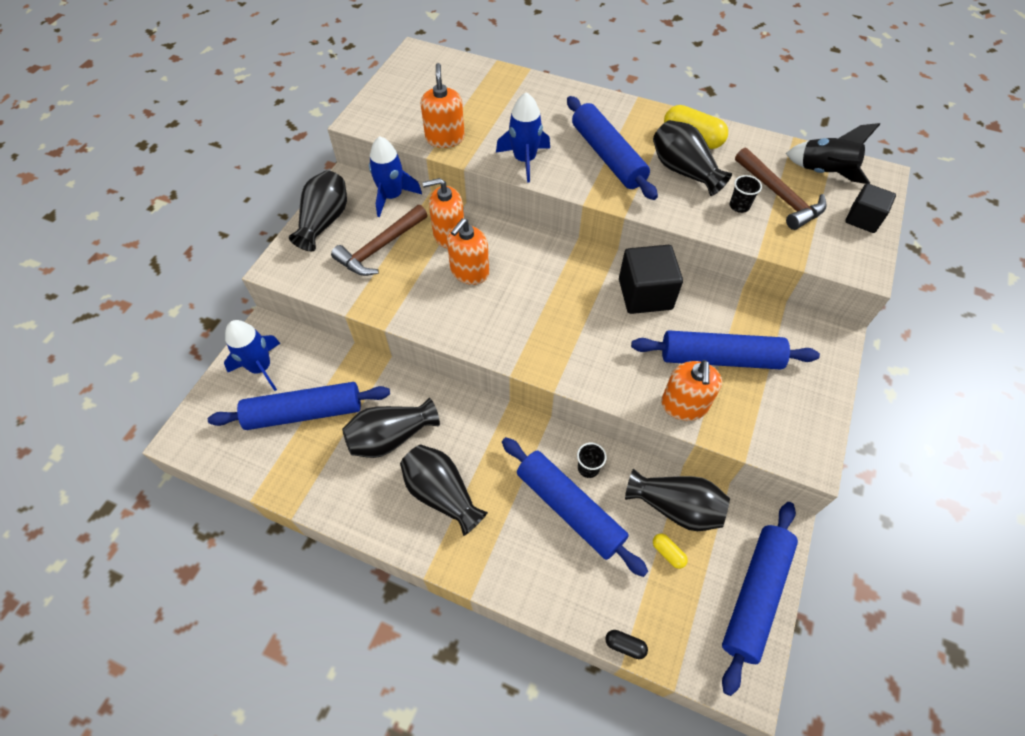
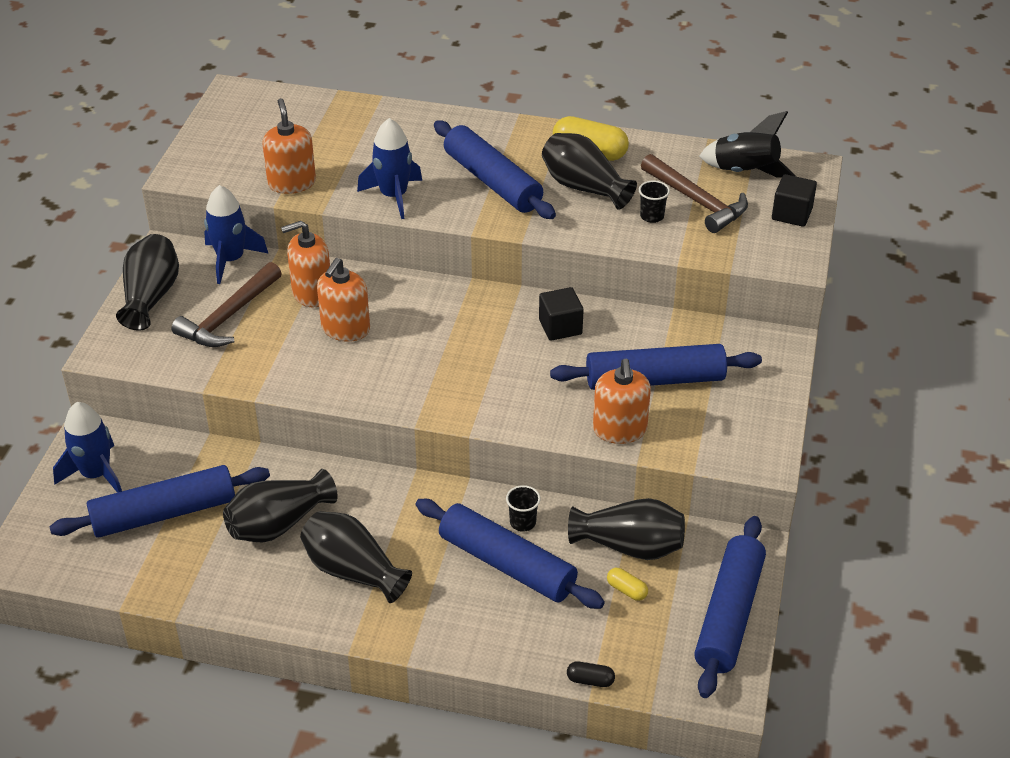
camera: 10 degrees left, 15 degrees down
(645, 294) = (560, 327): black cube -> black cube, size x0.63

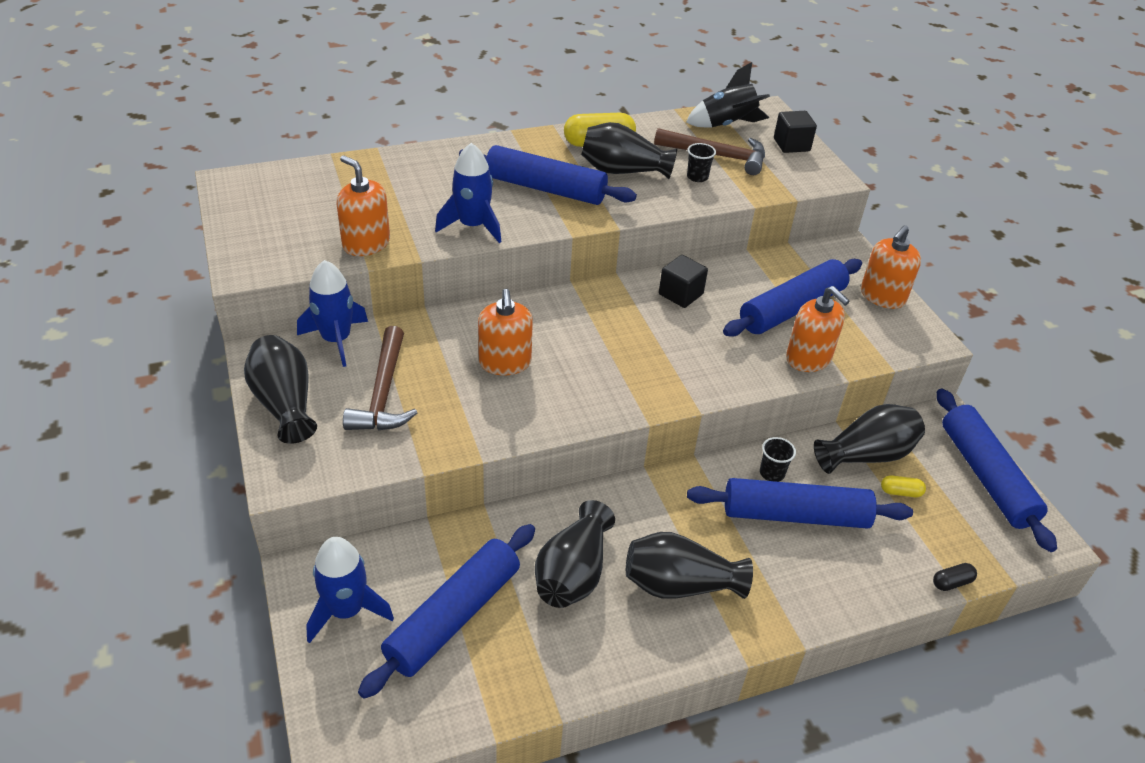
camera: 35 degrees left, 0 degrees up
(312, 293) = (443, 342): orange soap dispenser -> orange soap dispenser (882, 296)

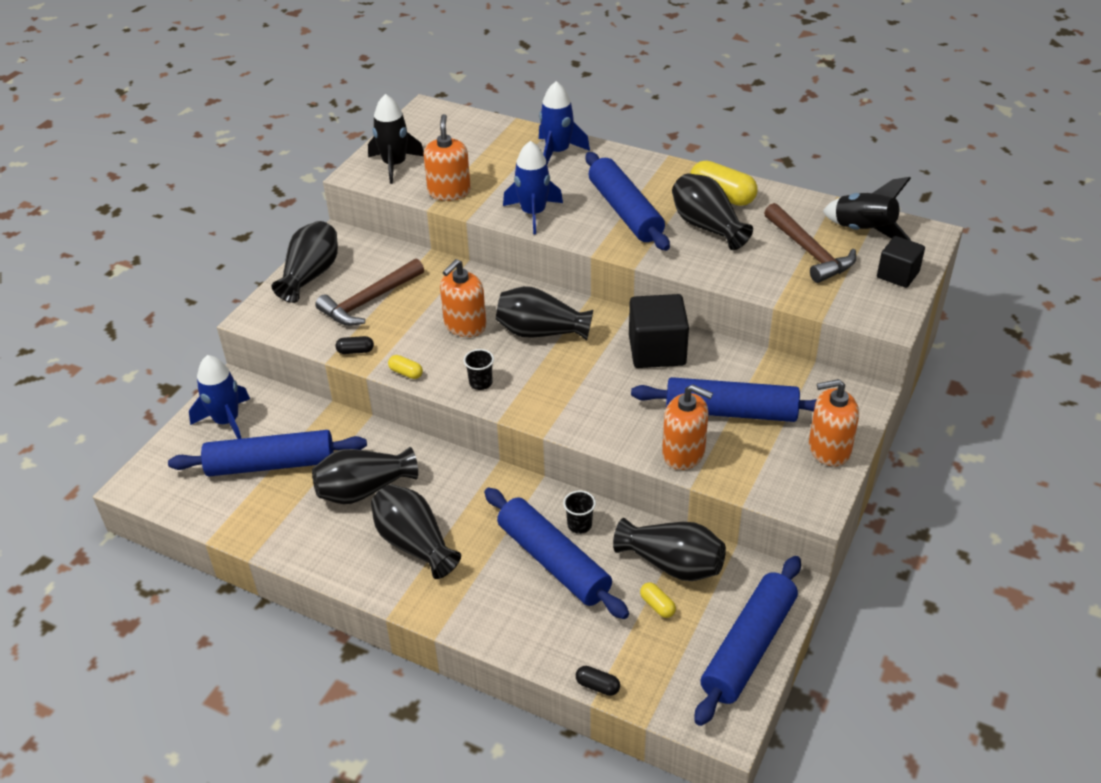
camera: 50 degrees right, 0 degrees up
(272, 245) = (395, 165): none -> black rocket
(336, 340) = (387, 253): blue rocket -> blue rocket (557, 152)
(438, 445) = (355, 351): none -> black capsule
(514, 435) = (406, 373): none -> yellow capsule
(575, 331) = (541, 332): none -> black vase
(680, 294) = (657, 350): black cube -> black cube, size x1.58
(697, 177) = (762, 260): black cup -> black cup (480, 383)
(808, 358) = (683, 453): orange soap dispenser -> orange soap dispenser turned 75 degrees counterclockwise

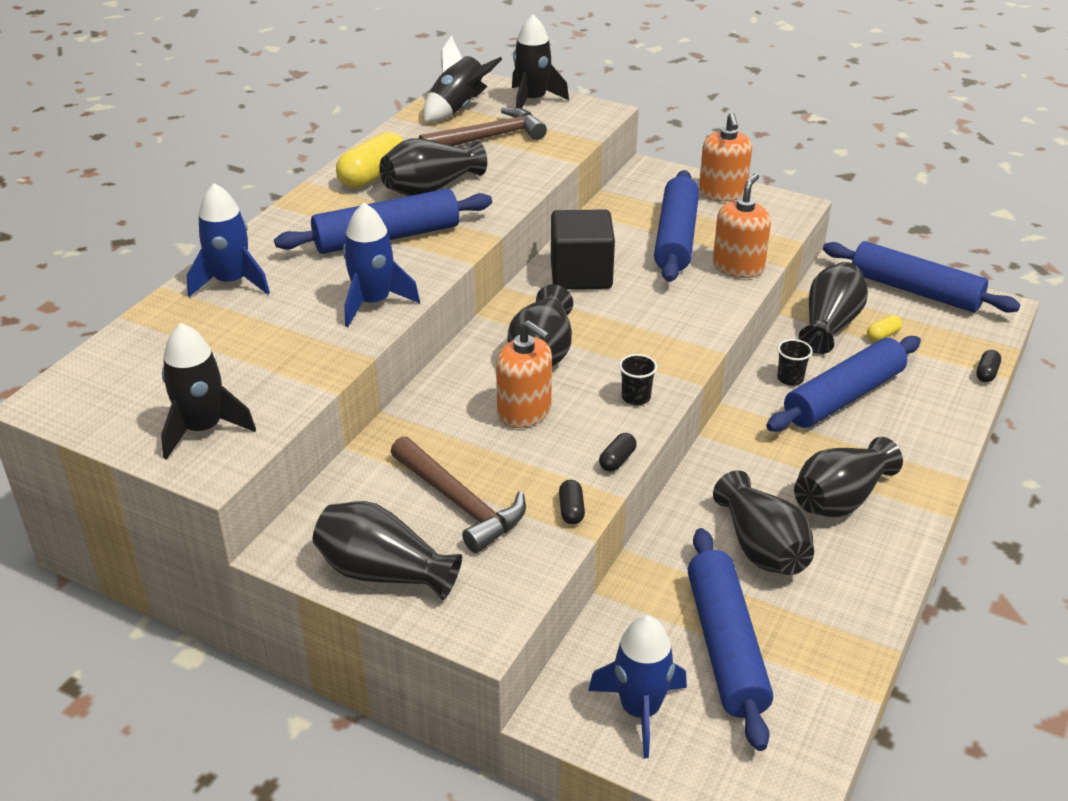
camera: 90 degrees left, 5 degrees down
(406, 373) = (617, 460): yellow capsule -> black capsule
(449, 192) = (298, 373): orange soap dispenser -> none
(897, 275) = (532, 101): black cube -> black rocket

